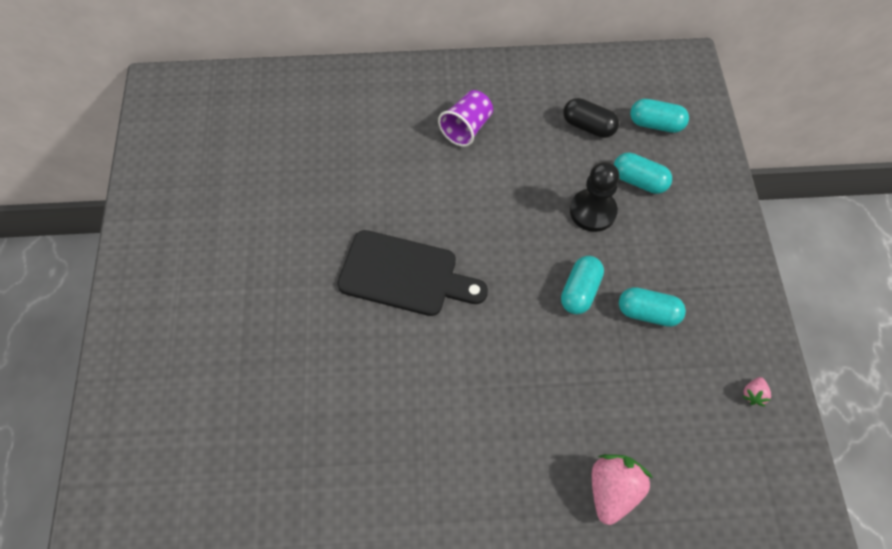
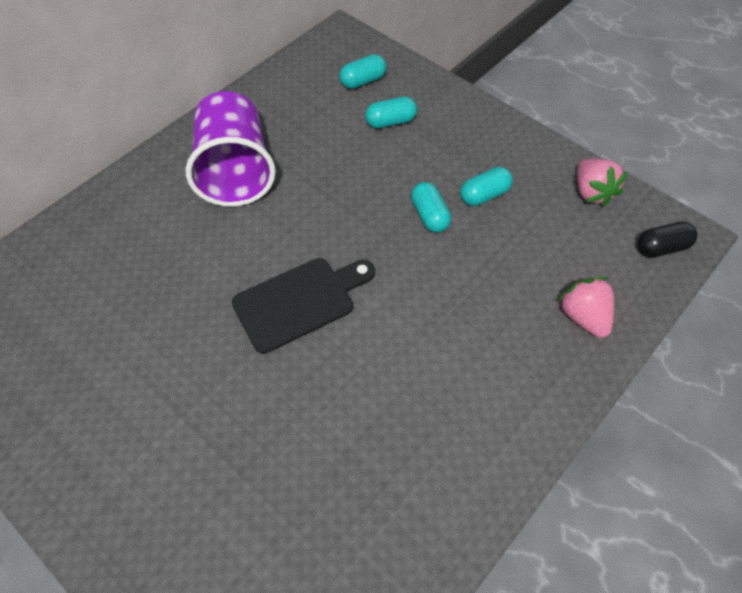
camera: 45 degrees left, 5 degrees down
(466, 128) = (235, 171): purple cup -> purple cup, size x2.02
(588, 126) = (321, 112): black capsule -> black capsule (661, 248)
(593, 211) = (382, 161): black pawn -> none
(753, 394) = (592, 192): pink strawberry -> pink strawberry, size x2.11

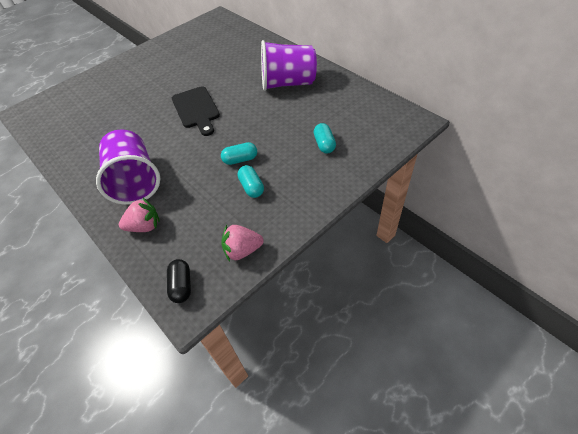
camera: 100 degrees right, 5 degrees down
(363, 81) = (365, 131): turquoise capsule -> none
(495, 358) = (135, 181): none -> purple cup

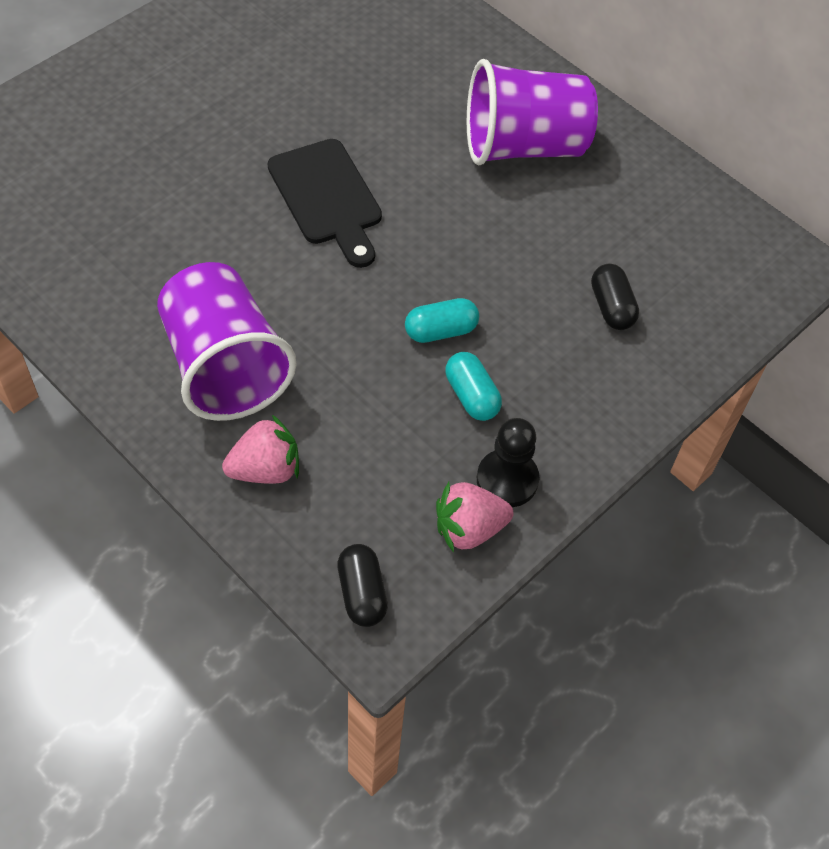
camera: 10 degrees left, 5 degrees up
(265, 225) = (507, 480): none -> black pawn
(324, 144) = (611, 307): turquoise capsule -> black capsule

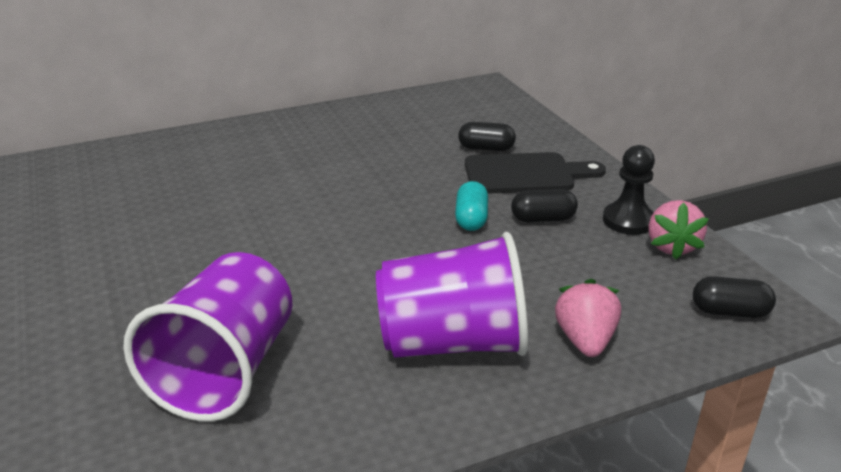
camera: 65 degrees left, 25 degrees down
(327, 198) = (288, 243): black cutting board -> black cutting board (525, 174)
(471, 396) = (543, 219): turquoise capsule -> black capsule
(524, 146) = (310, 147): purple cup -> purple cup (226, 371)

